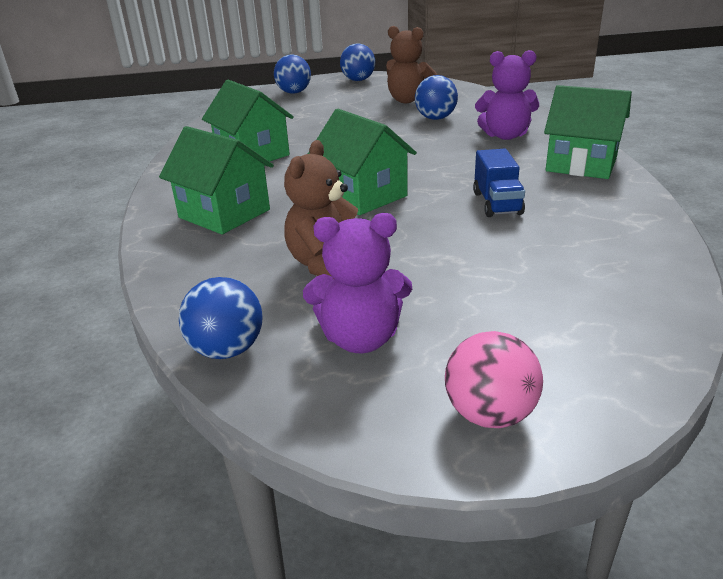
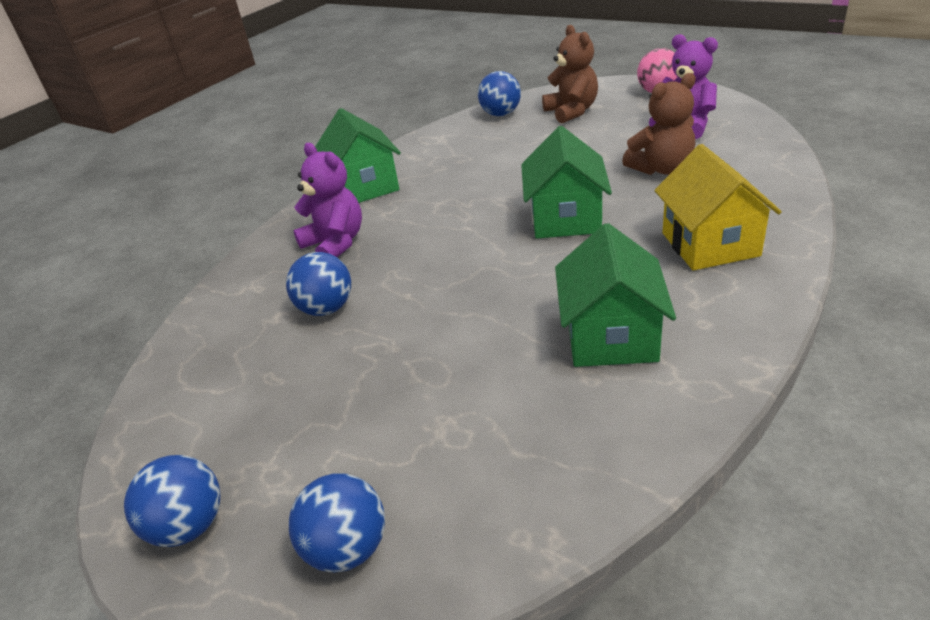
camera: 135 degrees left, 5 degrees up
(224, 213) = (710, 244): green house -> yellow house
(227, 350) = (766, 140): blue ball -> blue ball (501, 114)
(408, 100) = (271, 376): brown teddy bear -> brown teddy bear (571, 112)
(497, 203) = (485, 175): blue truck -> none

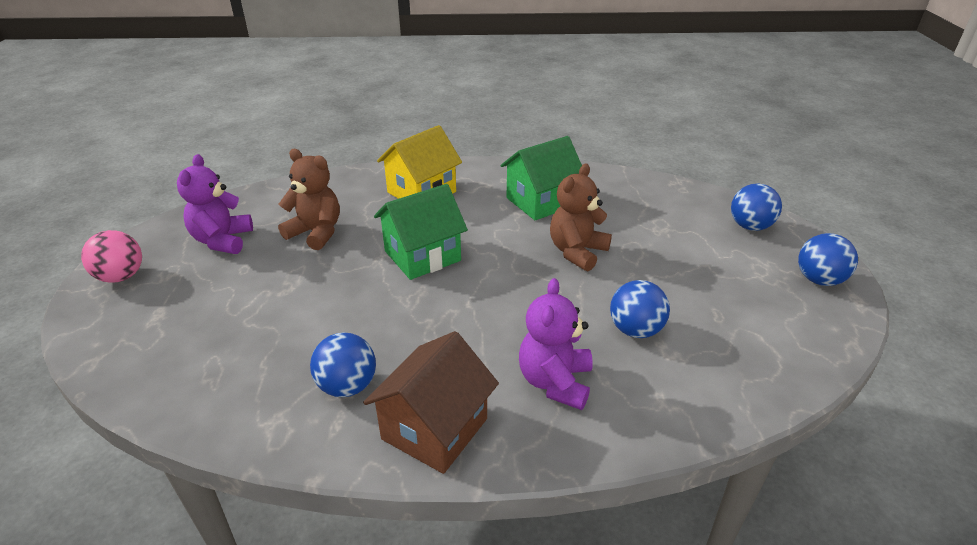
camera: 130 degrees left, 0 degrees up
(364, 187) = (435, 429): green house -> brown house
(501, 114) = (183, 390): blue ball -> blue ball (347, 386)
(571, 112) = (178, 325): brown teddy bear -> brown teddy bear (577, 252)

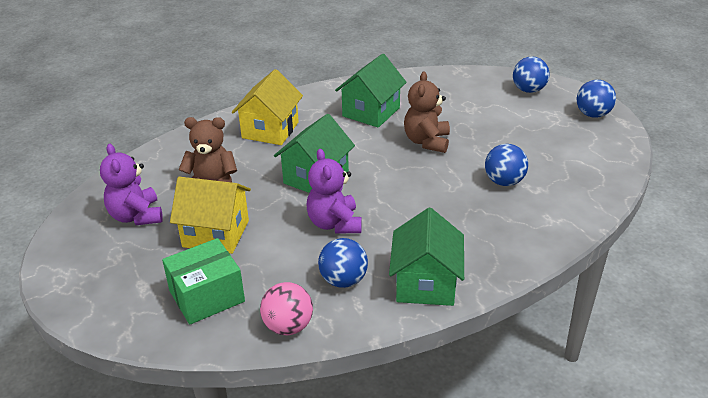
camera: 25 degrees left, 0 degrees up
(121, 277) = (76, 270): pink ball -> pink ball (288, 326)
(200, 349) = (207, 296): none -> green box
(273, 283) = (216, 234): none -> yellow house
(435, 429) = (425, 283): brown house -> green house
(555, 382) = (478, 230): purple teddy bear -> purple teddy bear (334, 223)

